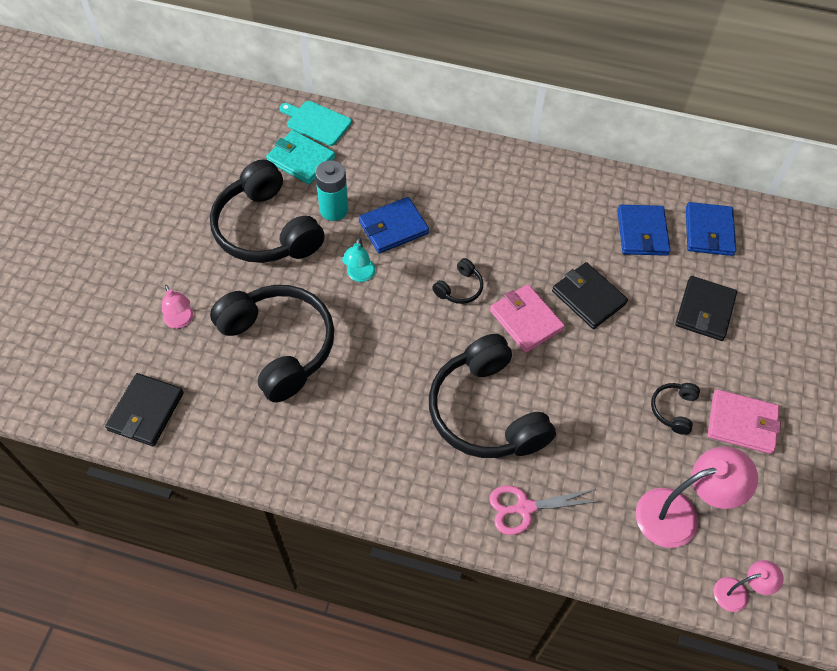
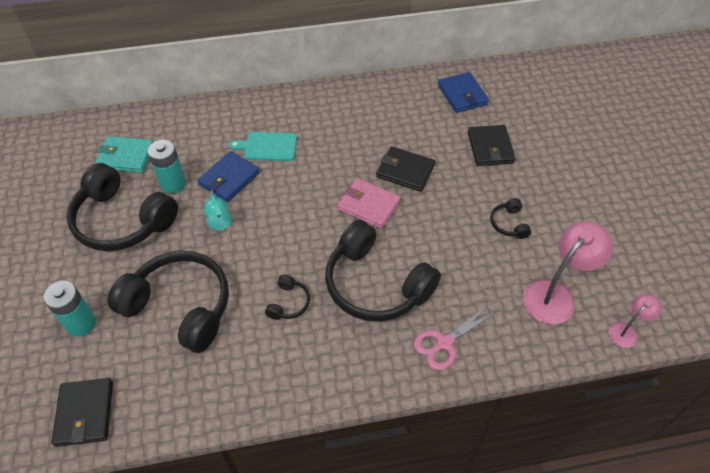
camera: 25 degrees left, 5 degrees down
(181, 321) = (81, 323): pink lamp -> turquoise battery
(316, 122) = (125, 125): turquoise cutting board -> turquoise cutting board (268, 146)
(460, 288) = (306, 202): black headphones -> black headphones (289, 303)
(642, 232) = (417, 112): blue wallet -> none
(742, 423) = (559, 213): pink wallet -> none

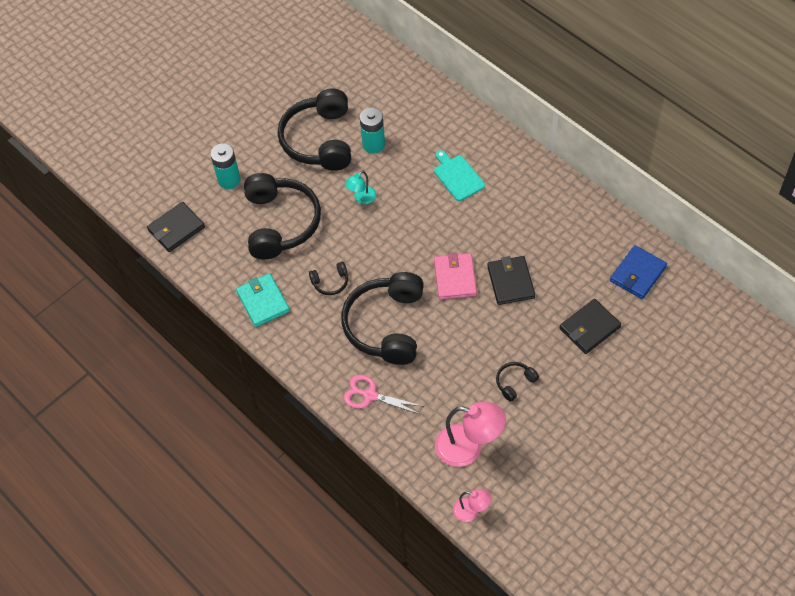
camera: 60 degrees right, 5 degrees up
(126, 157) = (373, 98): turquoise wallet -> turquoise wallet (263, 301)
(229, 178) = (406, 174): blue wallet -> none

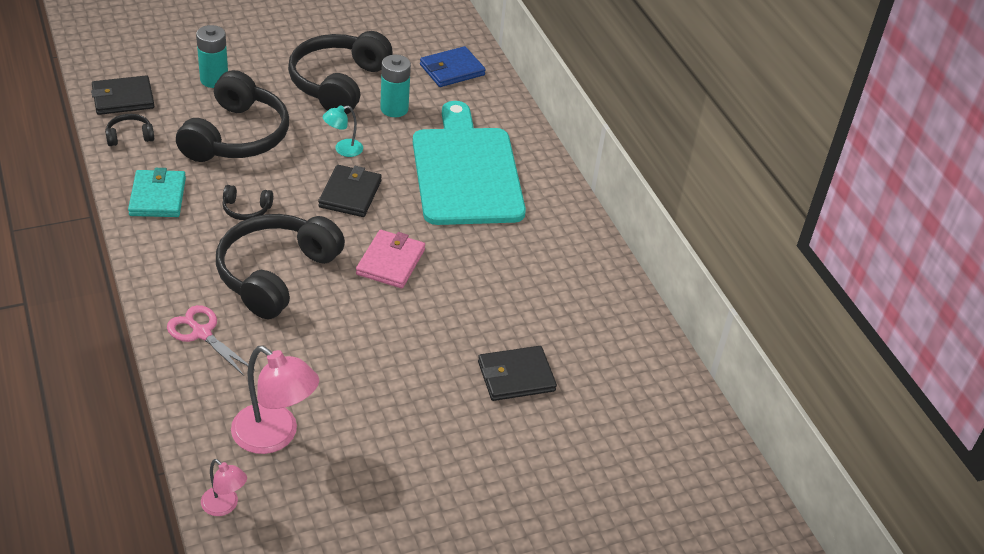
camera: 15 degrees right, 15 degrees down
(457, 176) = (466, 171): turquoise cutting board -> turquoise cutting board, size x2.28
(510, 282) = (453, 292): black wallet -> black wallet (350, 194)
(515, 382) = (382, 393): black headphones -> black headphones (129, 136)
(637, 274) = (614, 346): blue wallet -> blue wallet (452, 70)

